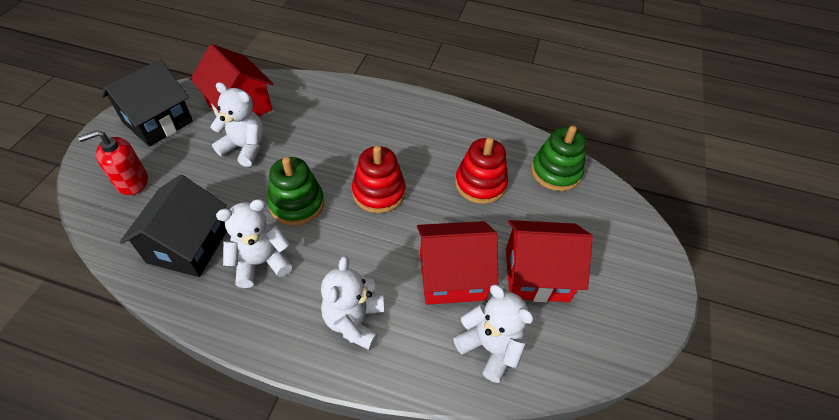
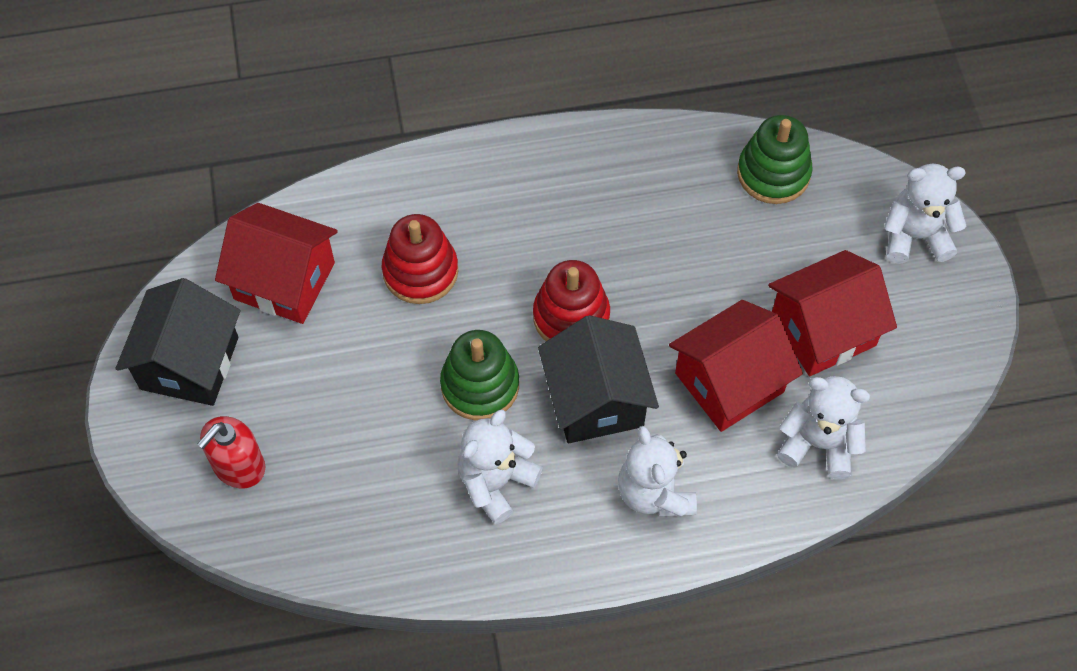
camera: 25 degrees left, 10 degrees up
(188, 246) = (390, 509): black house -> black house (596, 400)
(245, 148) = (346, 341): white teddy bear -> white teddy bear (915, 236)
(480, 184) = (689, 239): red stacking toy -> red stacking toy (420, 271)

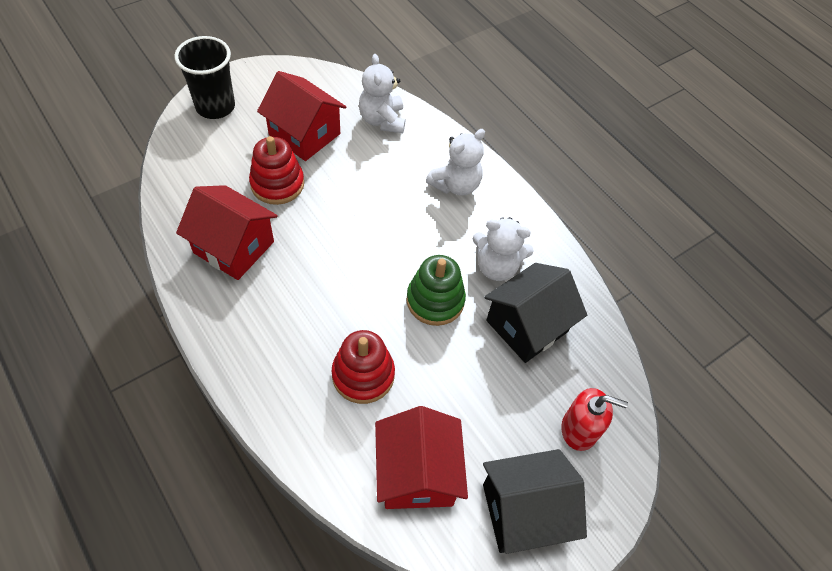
camera: 120 degrees left, 5 degrees down
(571, 316) = (356, 265): red stacking toy -> red stacking toy (277, 184)
(596, 400) = (411, 232): black house -> black house (527, 326)
(729, 382) = (363, 169): red house -> red house (234, 247)
(773, 173) = (190, 186): green stacking toy -> none
(915, 236) = (215, 107): white teddy bear -> black cup

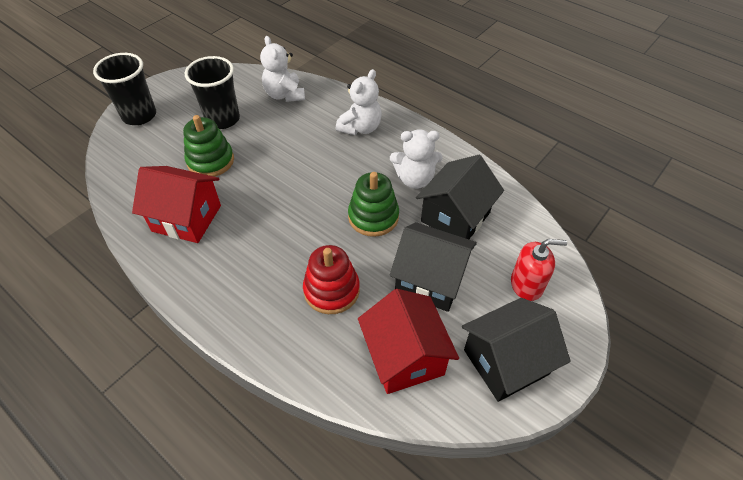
camera: 10 degrees left, 5 degrees down
(277, 184) = (210, 161): red stacking toy -> green stacking toy
(304, 134) = (223, 119): red house -> black cup
(473, 394) = (430, 280): none -> black house

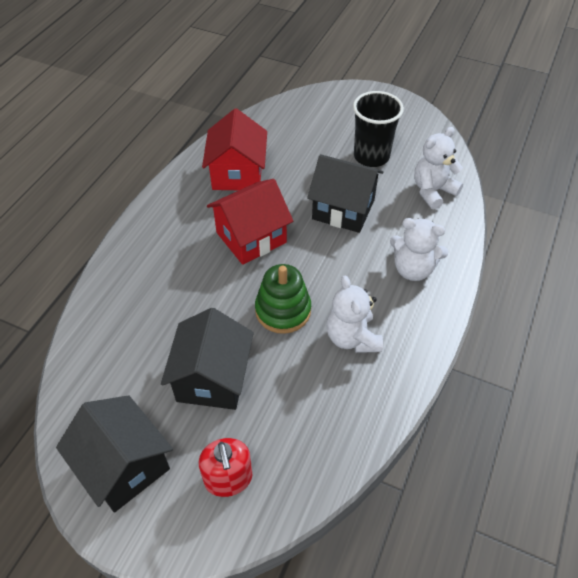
camera: 75 degrees right, 0 degrees up
(139, 115) = (349, 101): black cup -> none
(210, 161) = (311, 166): green stacking toy -> none
(331, 290) = (182, 297): red stacking toy -> none
(405, 357) = (119, 372): red house -> red house (251, 237)
(455, 217) = (307, 389): black house -> black house (343, 209)

